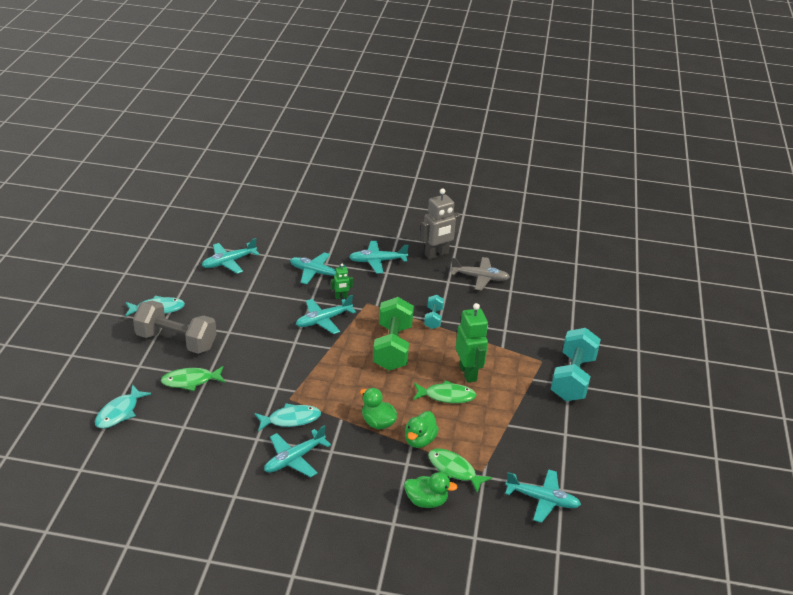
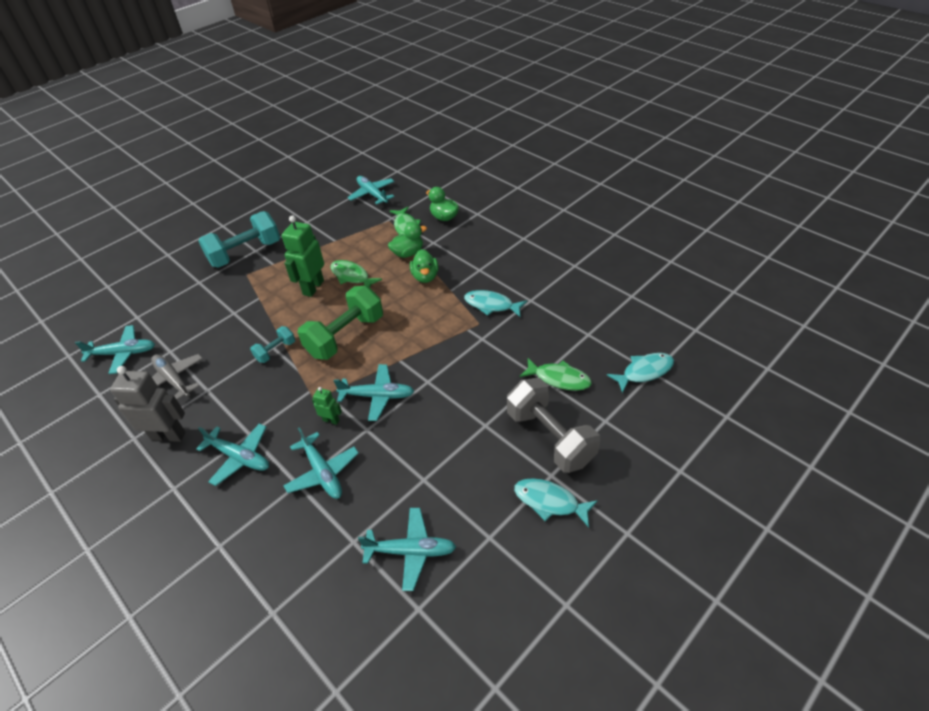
camera: 140 degrees left, 10 degrees up
(294, 459) = (512, 274): turquoise plane -> turquoise plane (123, 353)

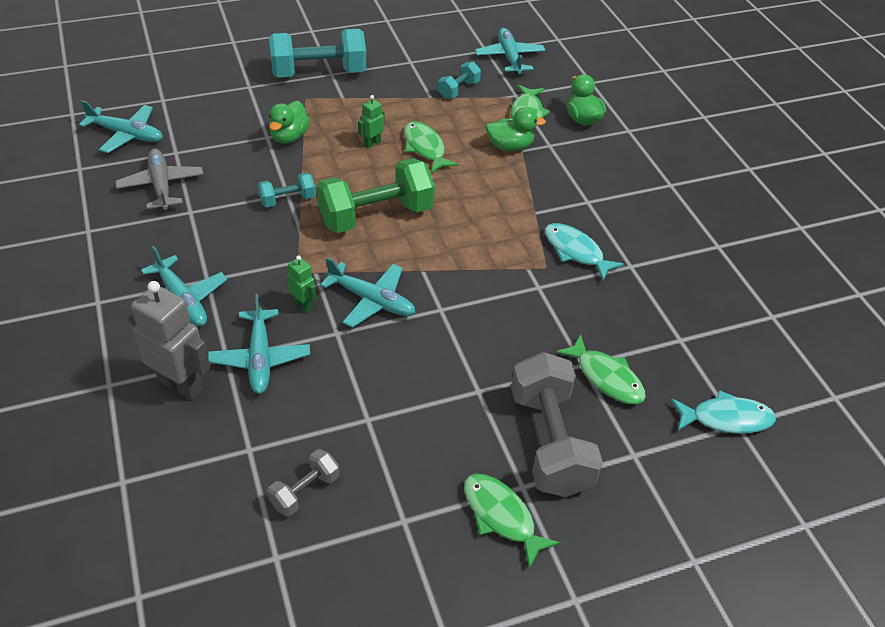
camera: 20 degrees right, 0 degrees up
(168, 435) = (123, 244): grey robot -> grey robot (181, 384)
(313, 287) = (372, 143): green robot -> green robot, size x0.50
(351, 228) = (458, 90): none -> turquoise dumbbell
(411, 551) = (305, 491): turquoise plane -> grey dumbbell
(425, 277) = (514, 183): green duck -> green duck (289, 137)
(550, 501) = (501, 516): turquoise fish -> green fish

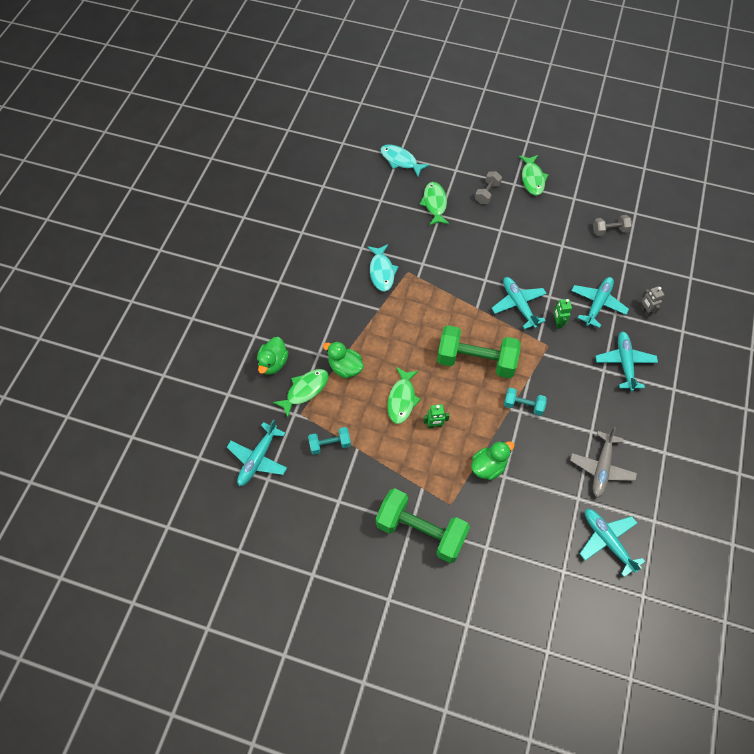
camera: 140 degrees left, 15 degrees up
(181, 384) = (645, 311): grey robot -> grey robot, size x0.50
(319, 73) = (421, 531): turquoise dumbbell -> green dumbbell
(549, 442) = (487, 193): grey dumbbell -> grey dumbbell, size x0.49

